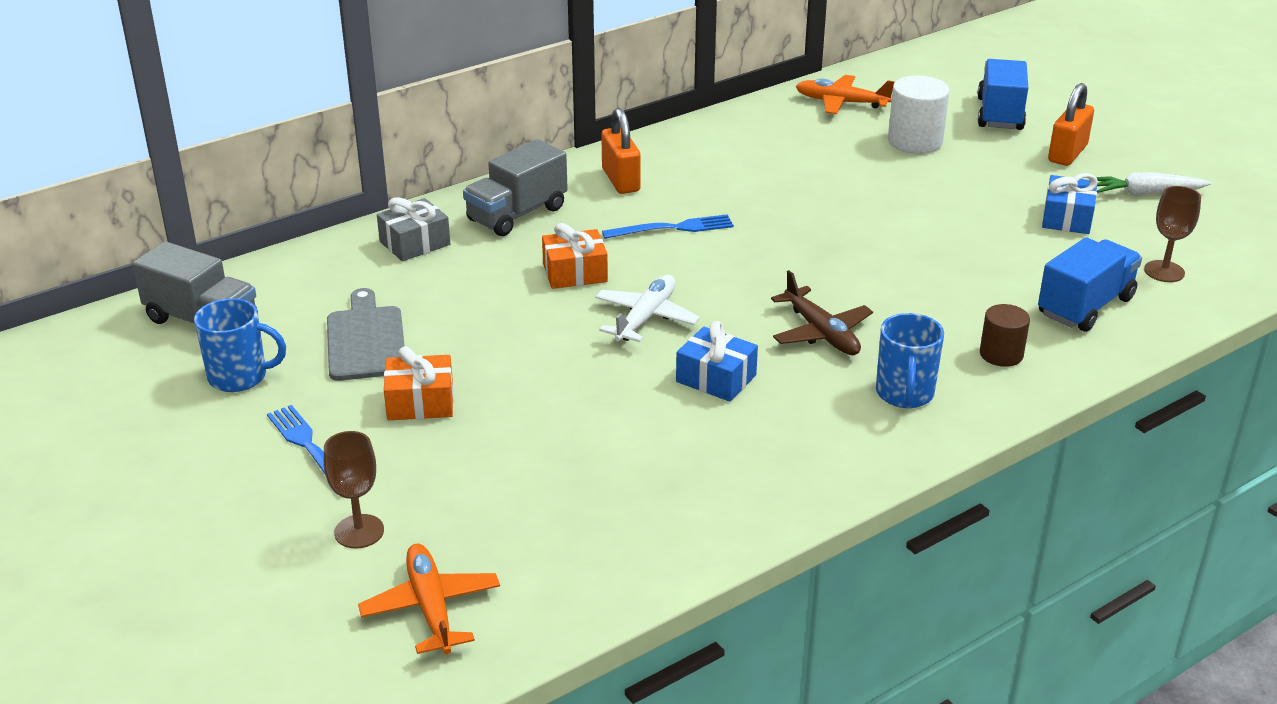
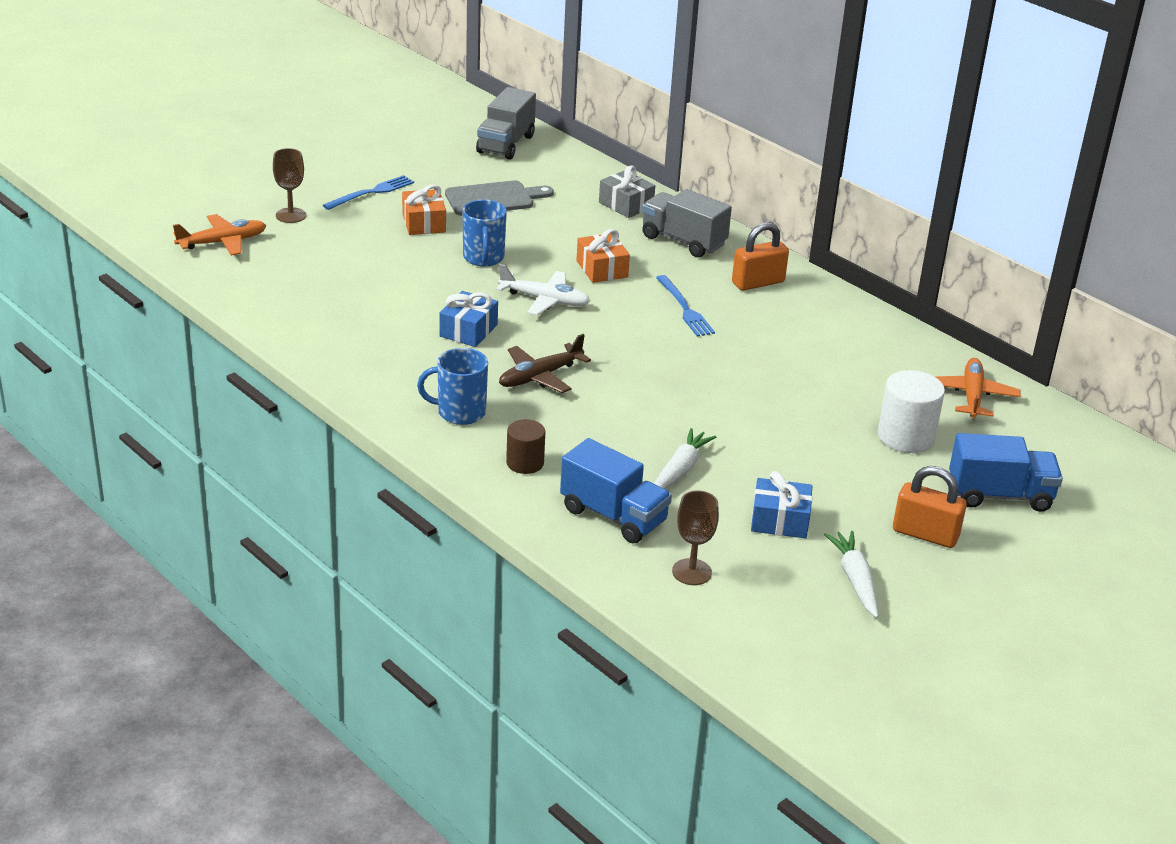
camera: 80 degrees right, 0 degrees up
(239, 377) = (444, 163): blue mug -> blue mug (483, 258)
(994, 261) = (680, 470): none -> white carrot

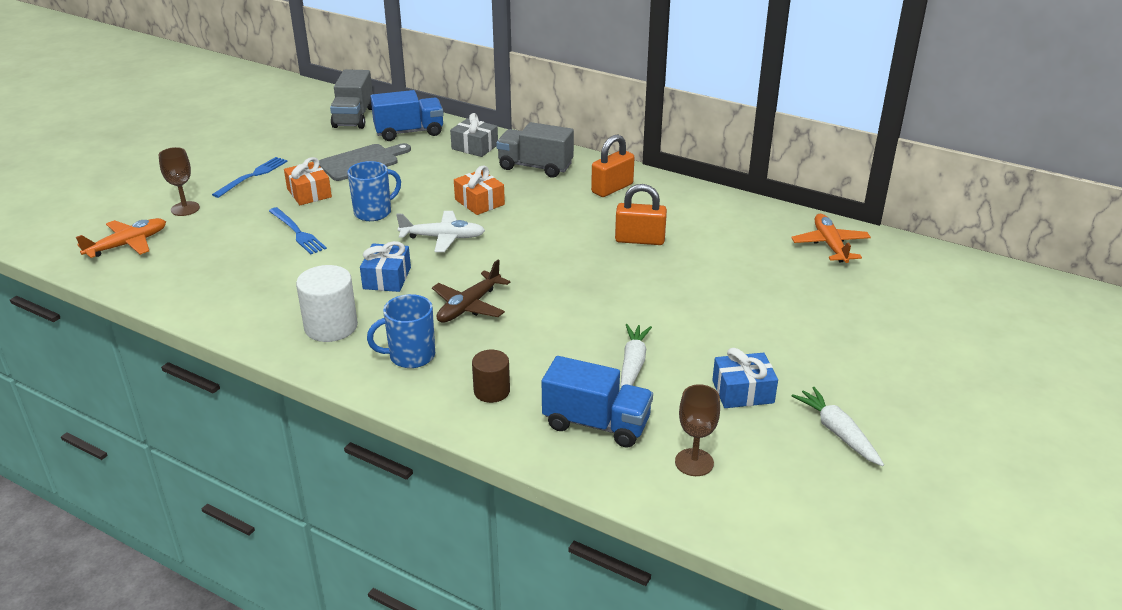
camera: 15 degrees left, 0 degrees up
(483, 258) = (374, 212): blue mug -> blue mug turned 105 degrees counterclockwise
(684, 308) = (564, 221): blue fork -> blue fork (297, 232)
(906, 437) = (801, 291): white cylinder -> white cylinder (331, 326)
(925, 534) = (868, 374): orange padlock -> orange padlock (639, 240)
(999, 495) = (904, 324): blue truck -> blue truck (409, 132)

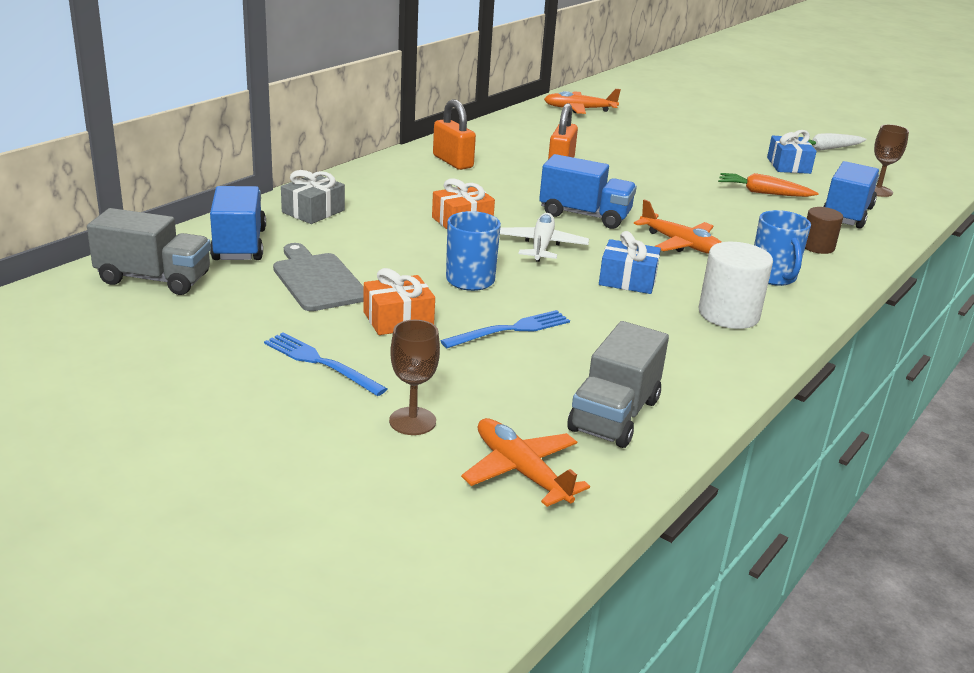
camera: 85 degrees left, 5 degrees down
(469, 306) = (681, 244): brown plane -> orange plane
(516, 256) = (584, 215): none -> blue truck
(535, 167) = (386, 187): grey truck -> grey truck (614, 415)
(632, 364) = (763, 193): white carrot -> orange carrot

